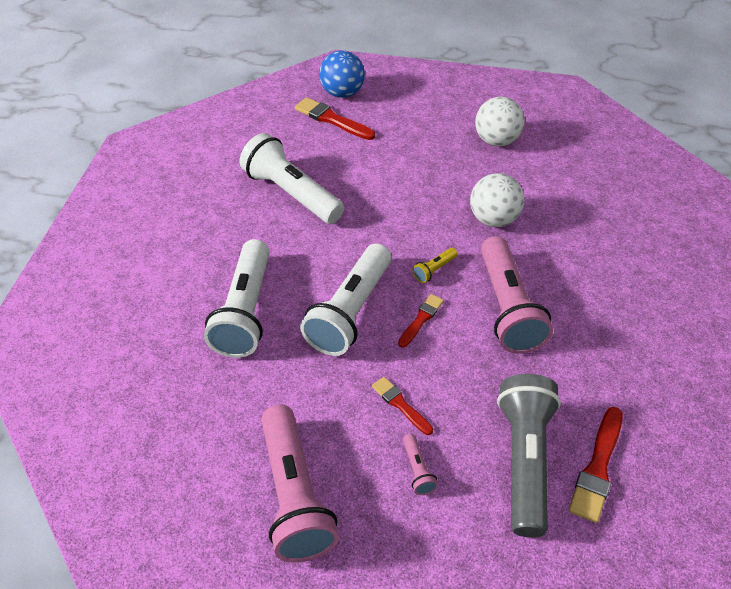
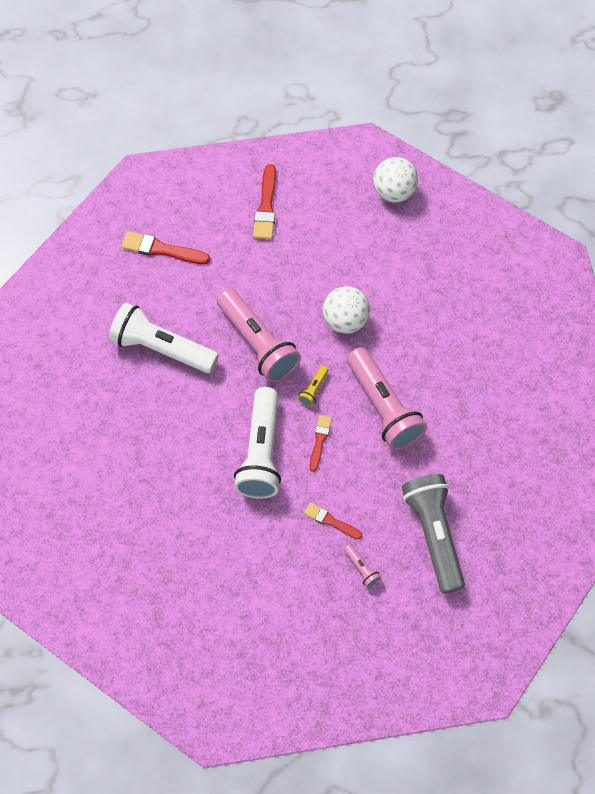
camera: 20 degrees left, 15 degrees up
(245, 311) = (176, 480): white flashlight -> none
(294, 495) = (282, 618): pink flashlight -> pink flashlight (257, 343)
(342, 93) = (158, 213): blue ball -> none
(496, 140) = (320, 229): white ball -> white ball (394, 192)
(597, 468) = (485, 523): red brush -> red brush (266, 206)

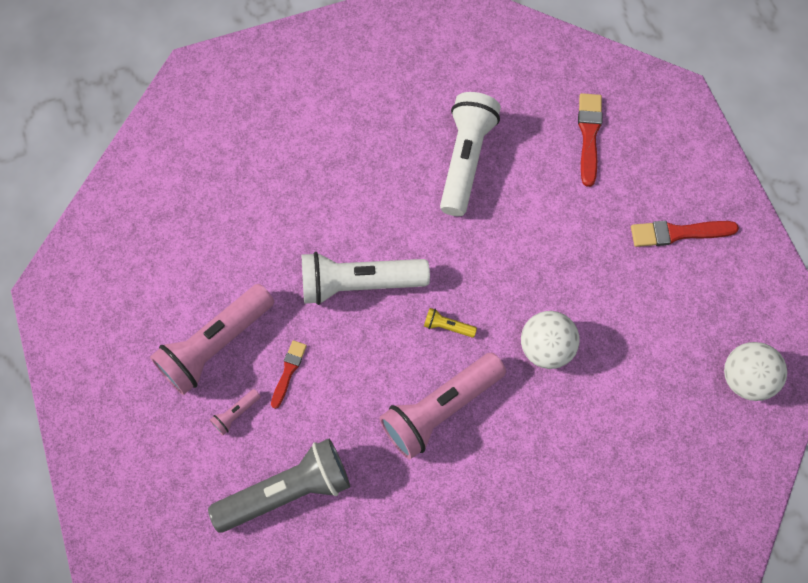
camera: 80 degrees right, 5 degrees up
(257, 343) = (493, 256): pink flashlight -> pink flashlight (216, 345)
(319, 441) = (384, 343): red brush -> none

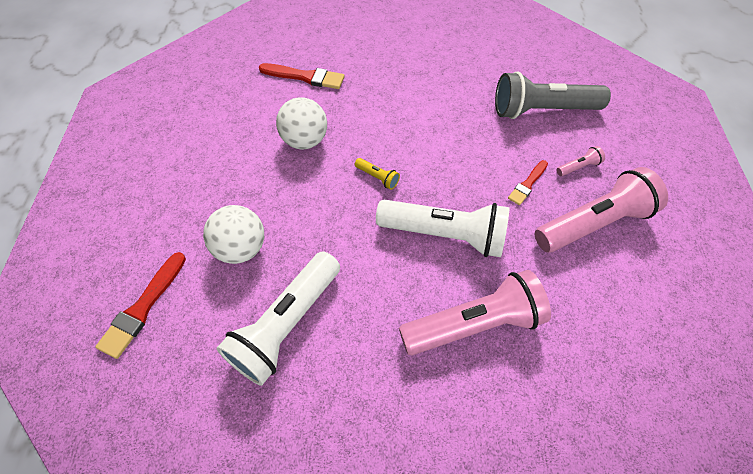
camera: 160 degrees left, 10 degrees down
(440, 409) = (408, 126): pink flashlight -> pink flashlight (474, 324)
(678, 233) = (137, 189): red brush -> red brush (305, 77)
(744, 378) = (175, 83): white ball -> white ball (241, 248)

